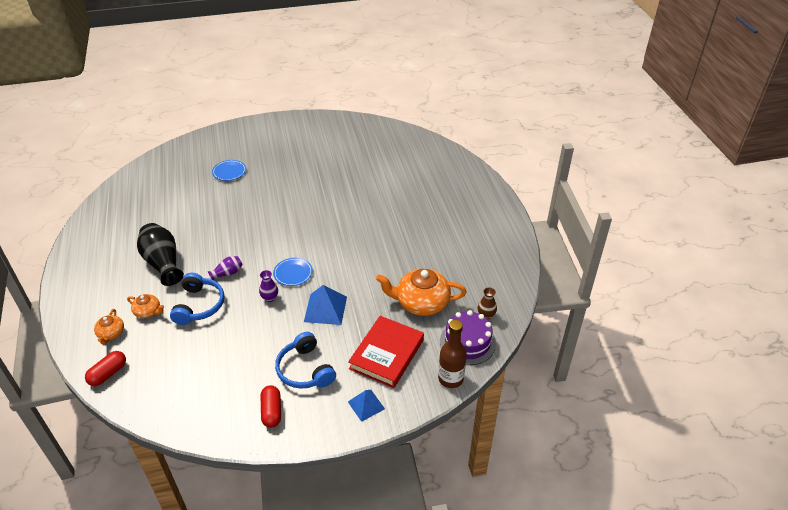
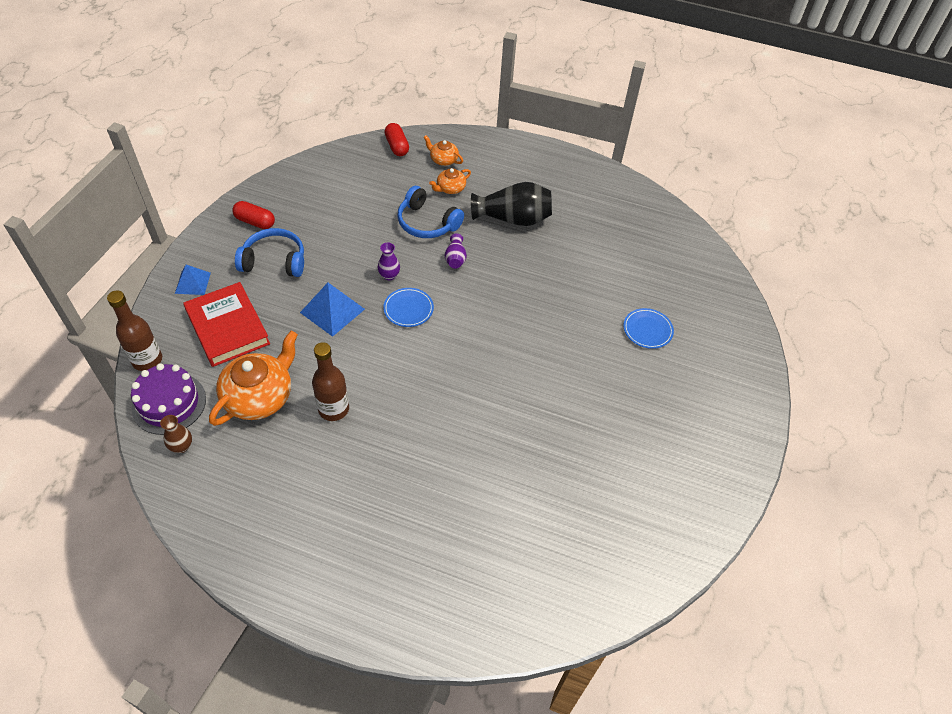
camera: 120 degrees right, 10 degrees up
(398, 265) = (333, 409): none -> brown bottle

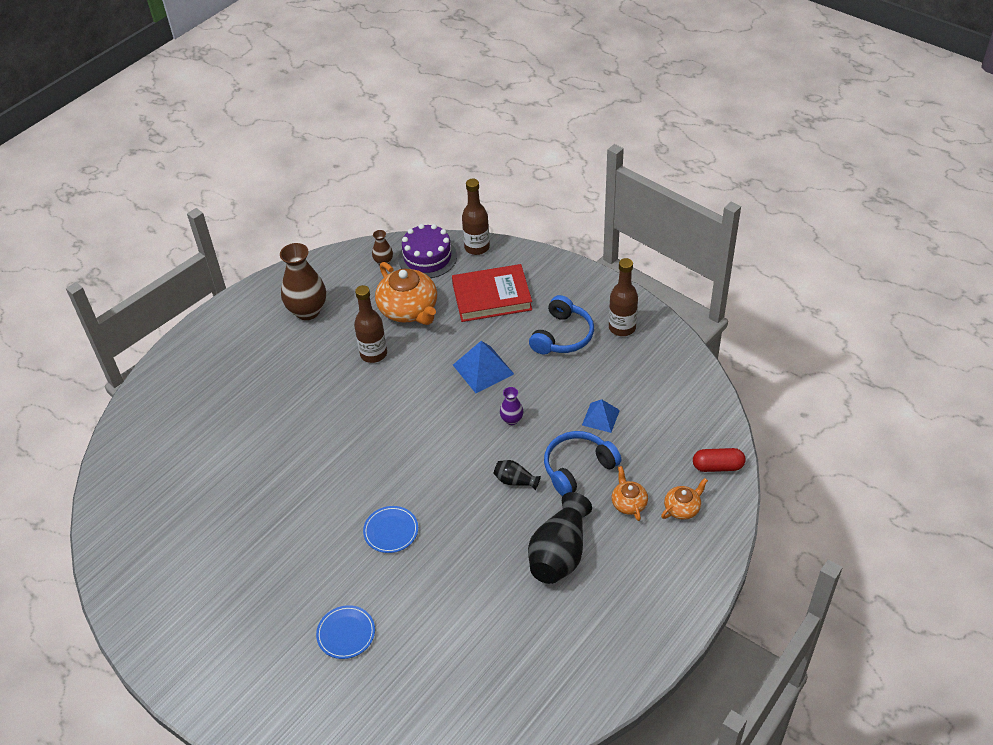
camera: 115 degrees right, 5 degrees down
(192, 283) = (554, 278): blue pyramid -> blue pyramid (601, 417)
(255, 222) = (622, 328): red capsule -> brown bottle
(279, 500) = (307, 311): none -> brown vase
(408, 309) = (462, 426): blue plate -> blue plate (391, 531)
(455, 259) = (515, 481): purple vase -> black vase

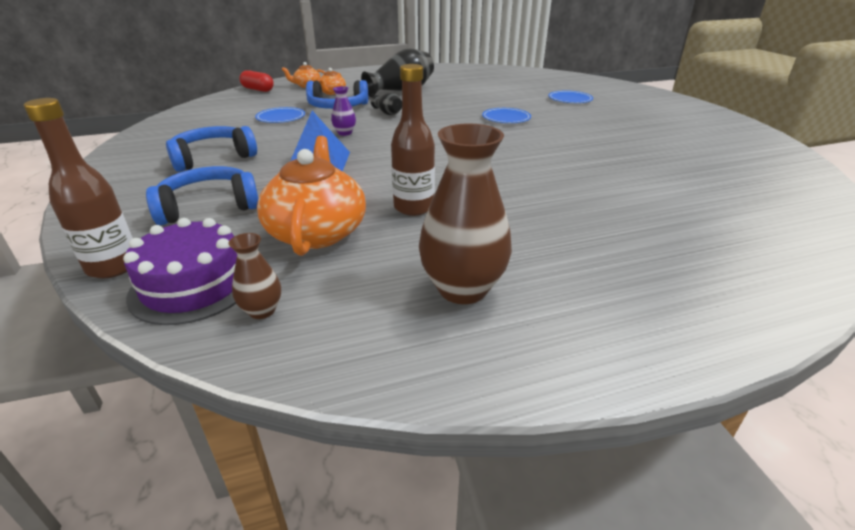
camera: 150 degrees left, 15 degrees down
(492, 297) = (209, 207): red book -> blue headphones
(601, 417) = (281, 118): blue pyramid -> blue plate
(622, 328) = (160, 147): brown bottle -> none

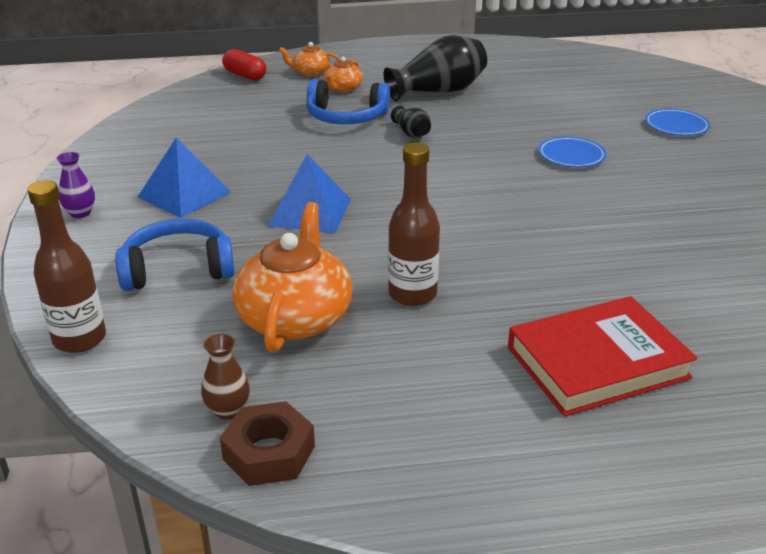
camera: 10 degrees right, 0 degrees up
(193, 285) = (160, 371): purple cake -> none
(213, 158) = (184, 194): blue headphones -> blue pyramid
(281, 118) = (270, 131): blue plate -> none
(307, 343) = (269, 452): none -> brown nut
(345, 133) = (349, 165): purple vase -> purple vase (80, 213)
(462, 289) = (442, 410): brown vase -> none
(578, 240) = (597, 362): none -> red book

